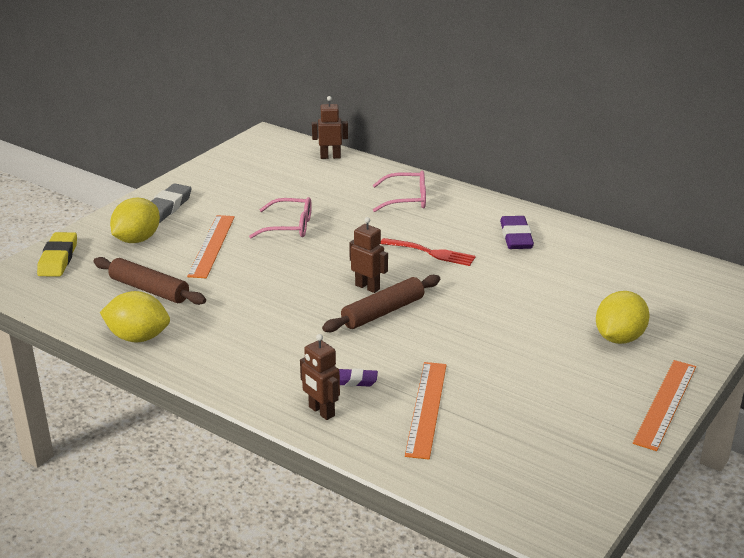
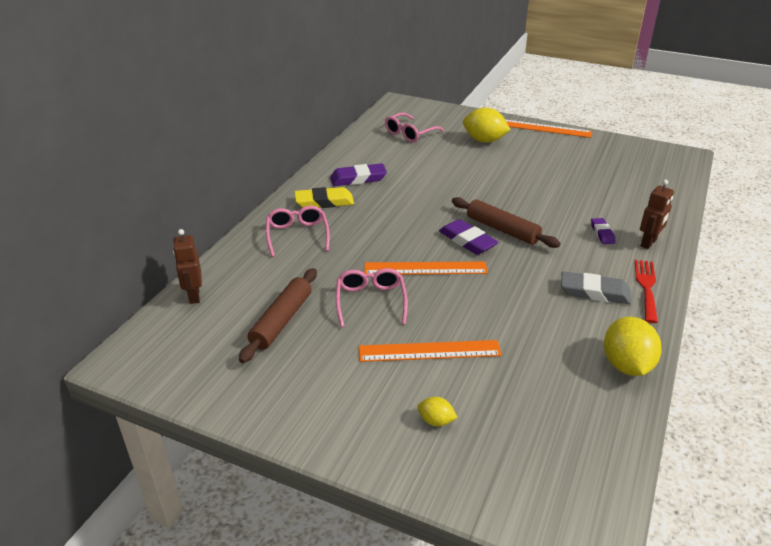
camera: 100 degrees left, 5 degrees up
(58, 259) = (512, 491): yellow eraser -> yellow eraser (324, 202)
(137, 239) = (436, 421): yellow lemon -> yellow lemon, size x0.50
(149, 289) = (539, 380): brown rolling pin -> brown rolling pin (282, 321)
(167, 207) = (345, 413): grey eraser -> grey eraser (594, 292)
(367, 287) = (467, 241): brown robot -> purple eraser
(426, 408) = (610, 201): orange ruler -> orange ruler (425, 268)
(431, 253) = (397, 214): red fork -> red fork (646, 287)
(640, 282) = (410, 133): none -> pink glasses

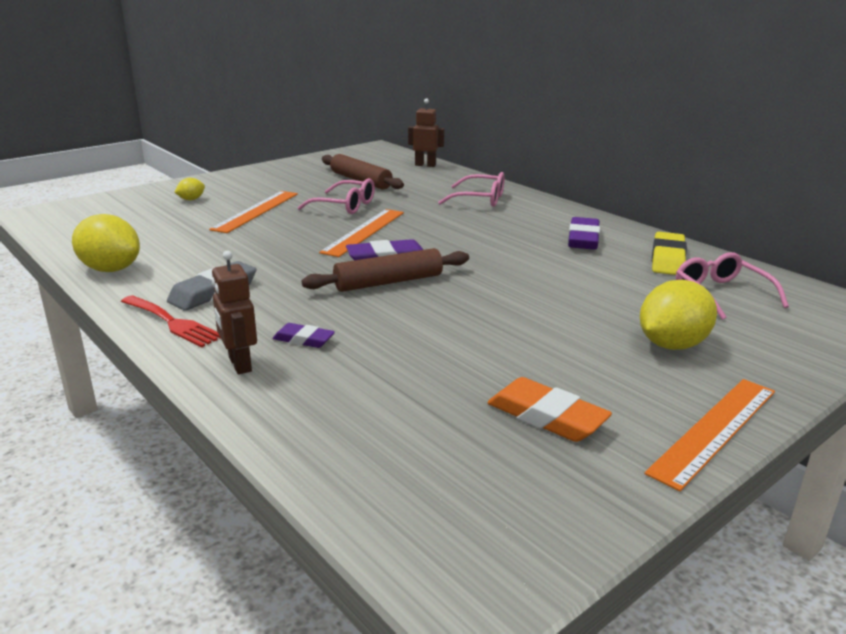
camera: 115 degrees right, 10 degrees down
(324, 202) = (537, 217): yellow eraser -> yellow eraser (667, 259)
(580, 158) = (546, 416): none -> orange eraser

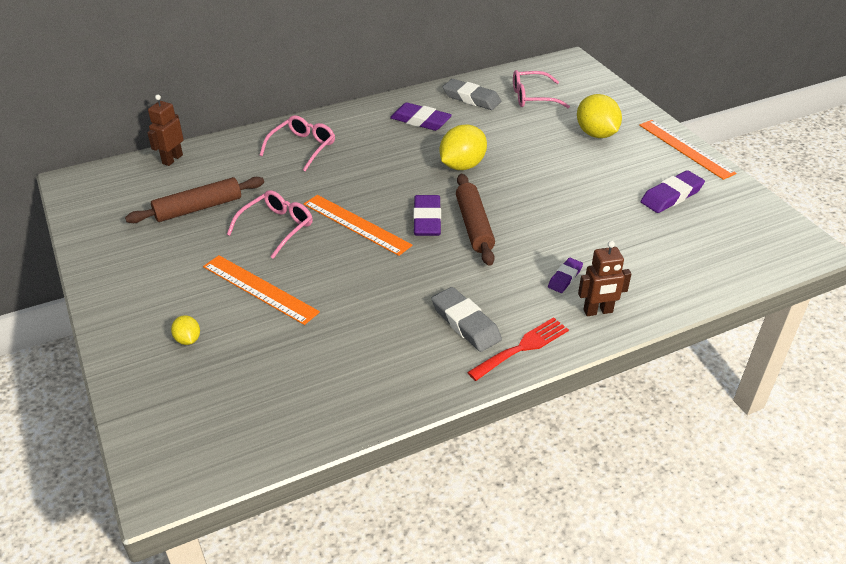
camera: 75 degrees left, 15 degrees up
(111, 269) = (389, 395): yellow lemon -> yellow lemon (462, 166)
(546, 416) = (671, 196): orange eraser -> purple eraser
(667, 259) = (471, 98): yellow eraser -> grey eraser

